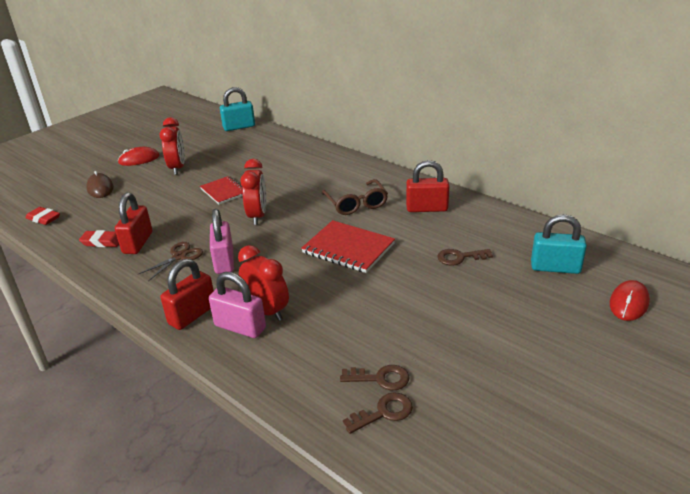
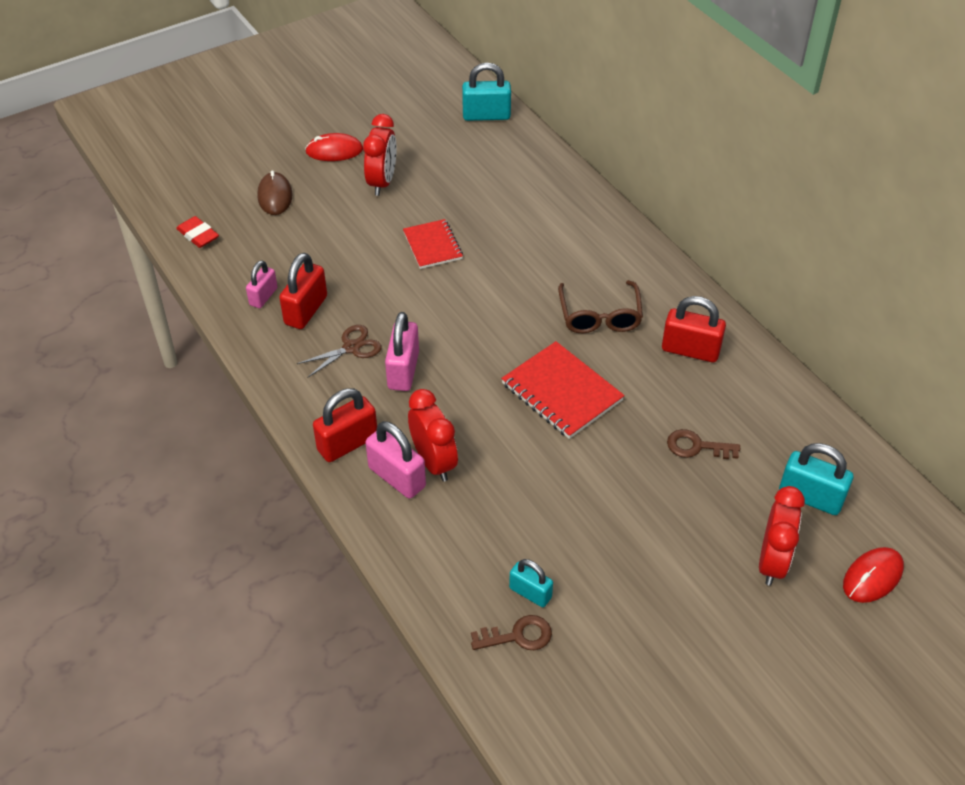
camera: 15 degrees right, 15 degrees up
(102, 242) = (263, 296): red eraser -> pink padlock
(258, 216) = (464, 303): red clock -> red clock (772, 562)
(380, 378) = (530, 593): brown key -> turquoise padlock

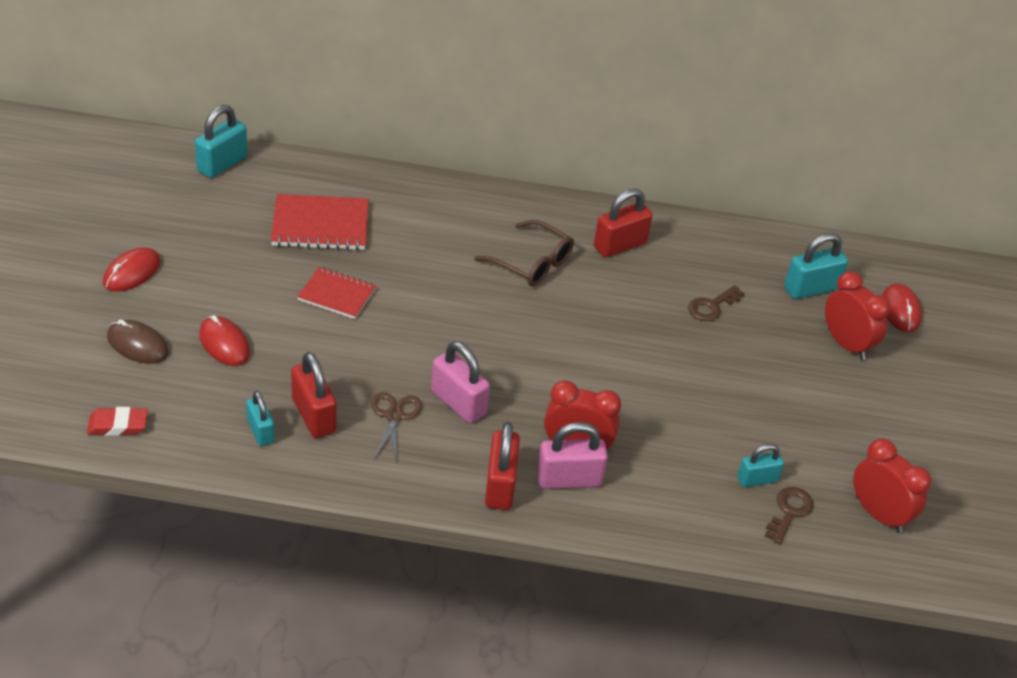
camera: 55 degrees left, 5 degrees down
(263, 296) = (260, 431): pink padlock -> turquoise padlock
(321, 229) = (224, 344): none -> red mouse
(382, 182) = (217, 272): red clock -> red clock (878, 514)
(562, 392) = (584, 334): red notebook -> red notebook (320, 225)

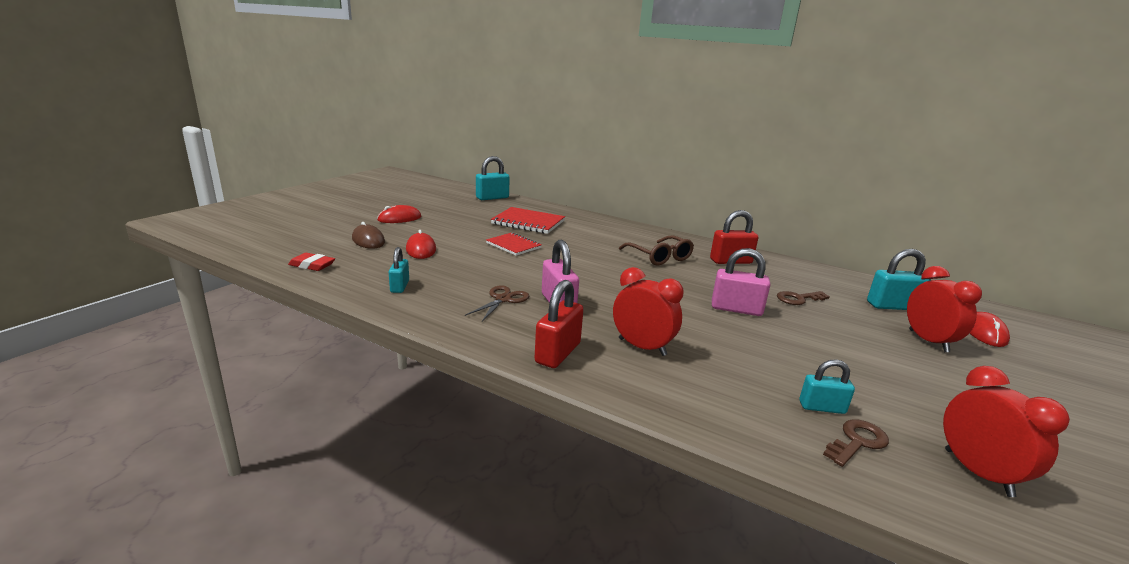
camera: 25 degrees right, 20 degrees down
(313, 416) = (444, 287): red padlock -> none
(569, 480) = (623, 363): pink padlock -> pink padlock (736, 309)

